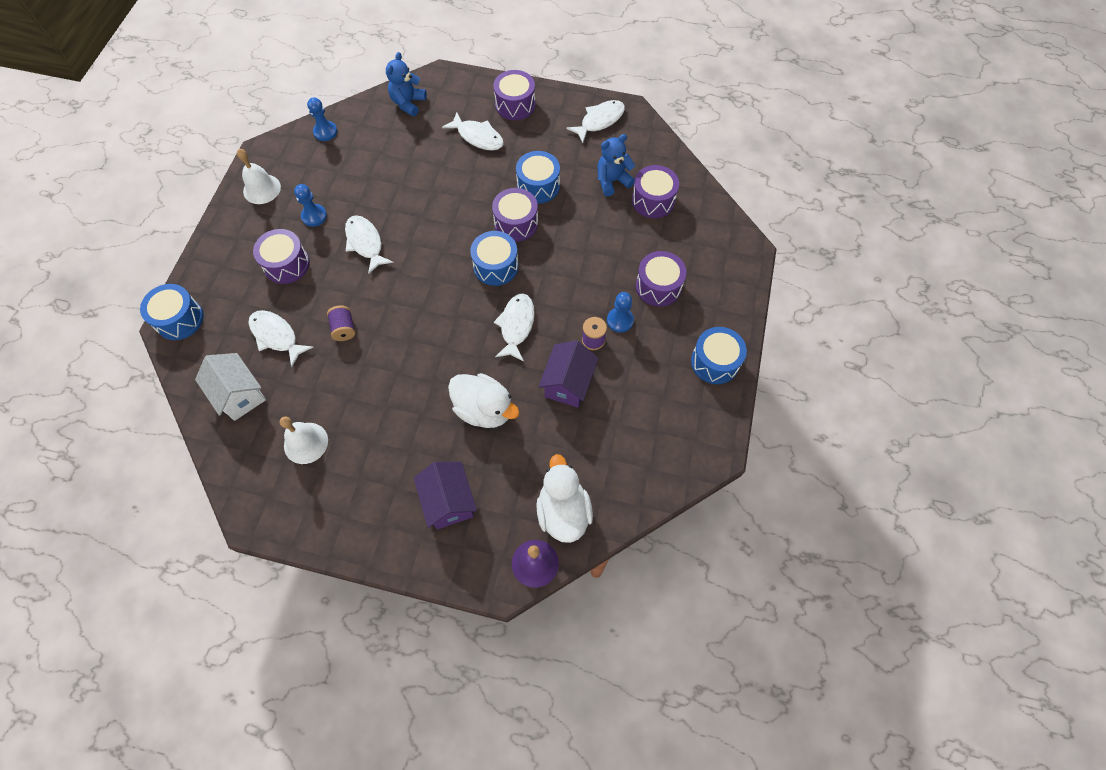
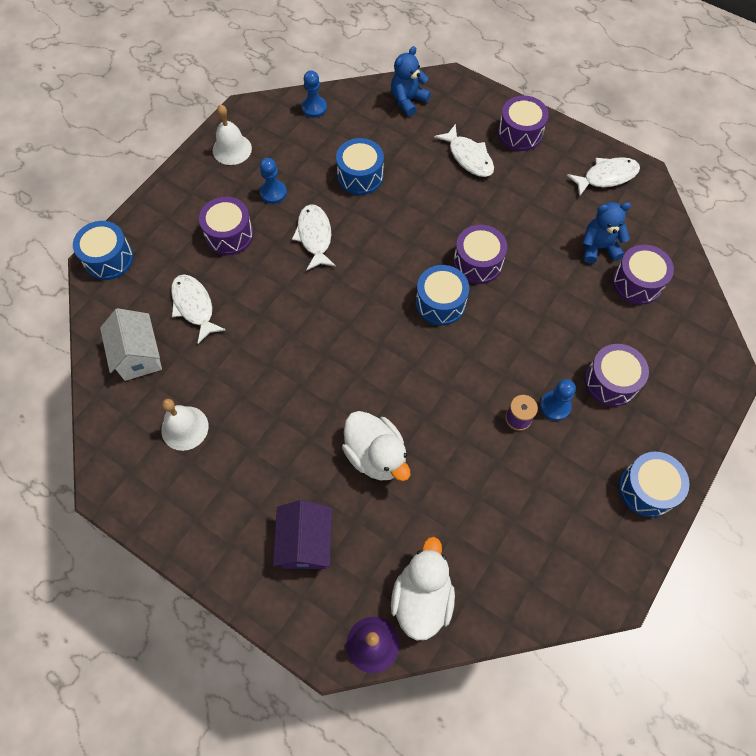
camera: 20 degrees right, 0 degrees up
(344, 328) = (263, 320): purple spool -> none
(516, 325) = (440, 375): white fish -> none
(538, 186) = (515, 229): blue drum -> blue drum (360, 176)
(568, 384) = (474, 458): purple house -> none

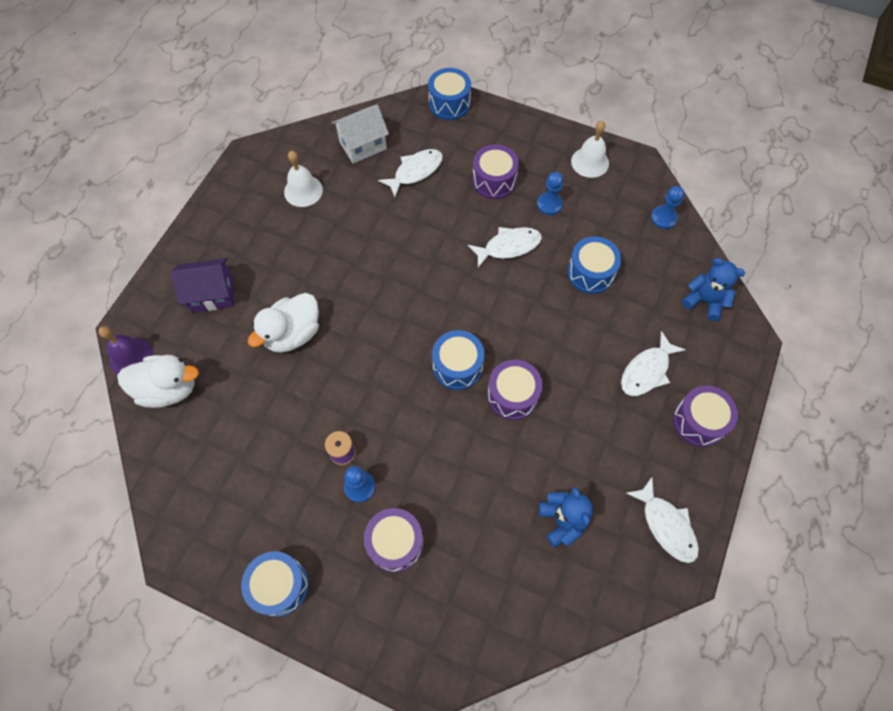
camera: 80 degrees right, 0 degrees up
(637, 283) = (525, 567): purple drum -> none

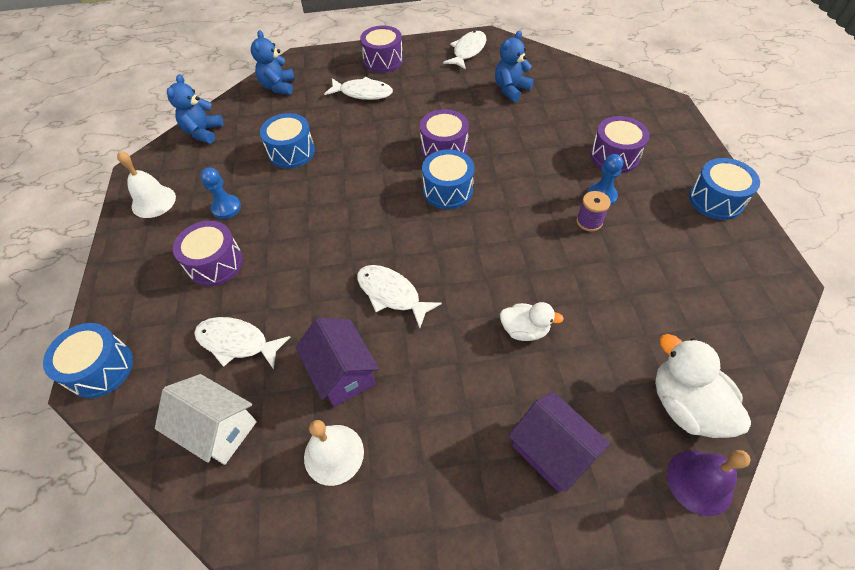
camera: 120 degrees left, 10 degrees down
(293, 334) = (524, 330): white duck -> white duck, size x0.62
(348, 216) = (343, 373): none -> purple house
(508, 247) = (297, 214): white fish -> white fish (391, 294)
(663, 218) = (203, 132): blue pawn -> blue teddy bear

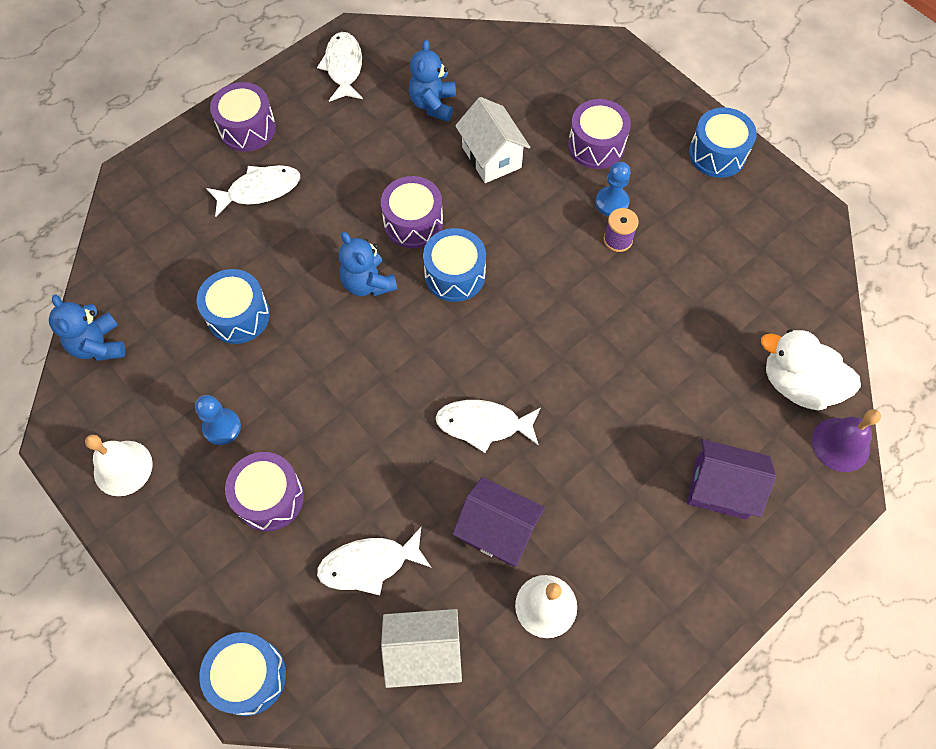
camera: 35 degrees left, 10 degrees up
(278, 87) = (141, 231): blue teddy bear -> blue teddy bear (368, 283)
(524, 330) = (630, 390): white duck -> none
(529, 133) = (491, 157): none -> white house

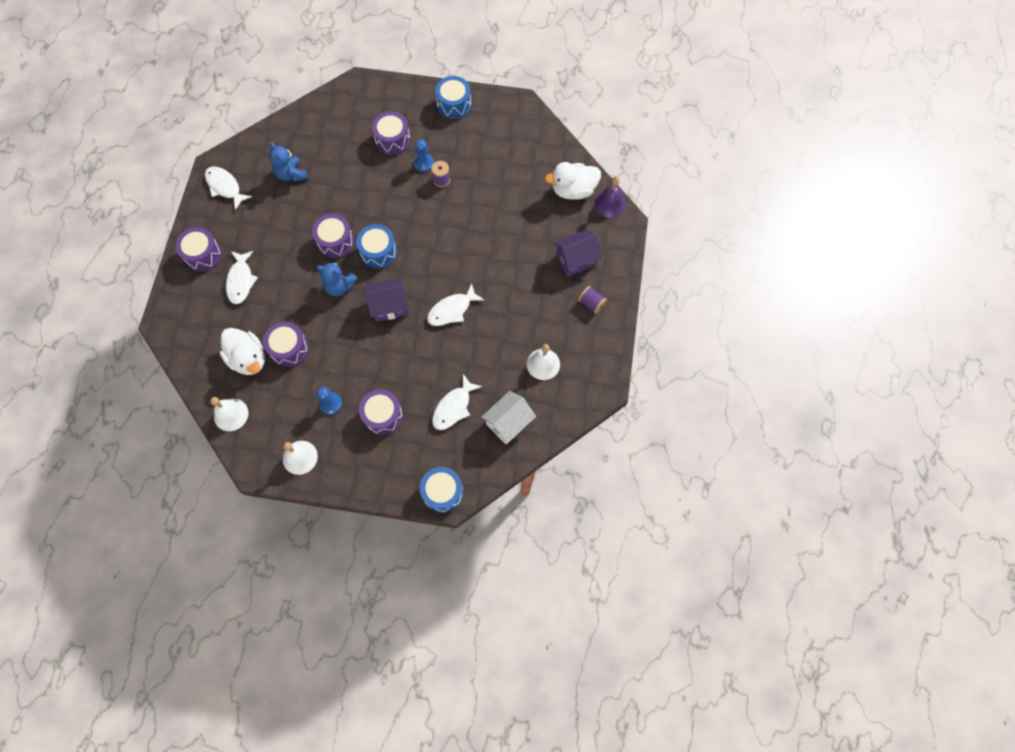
camera: 40 degrees left, 5 degrees up
(99, 345) = (231, 414): blue teddy bear -> white bell
(182, 291) = (248, 358): none -> white duck
(238, 315) = (289, 348): blue drum -> purple drum
(260, 190) = (241, 281): white fish -> white fish turned 150 degrees clockwise
(491, 157) = (346, 181): white house -> none
(497, 530) = (497, 350): purple house -> purple house (389, 306)
(692, 572) = (591, 303): none -> purple spool

